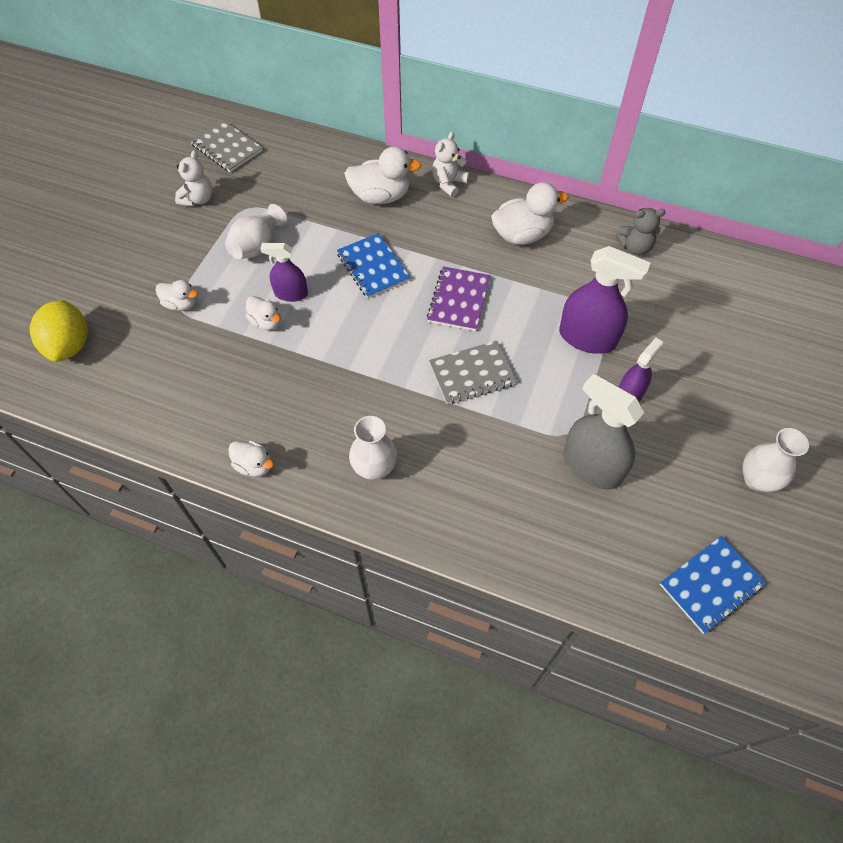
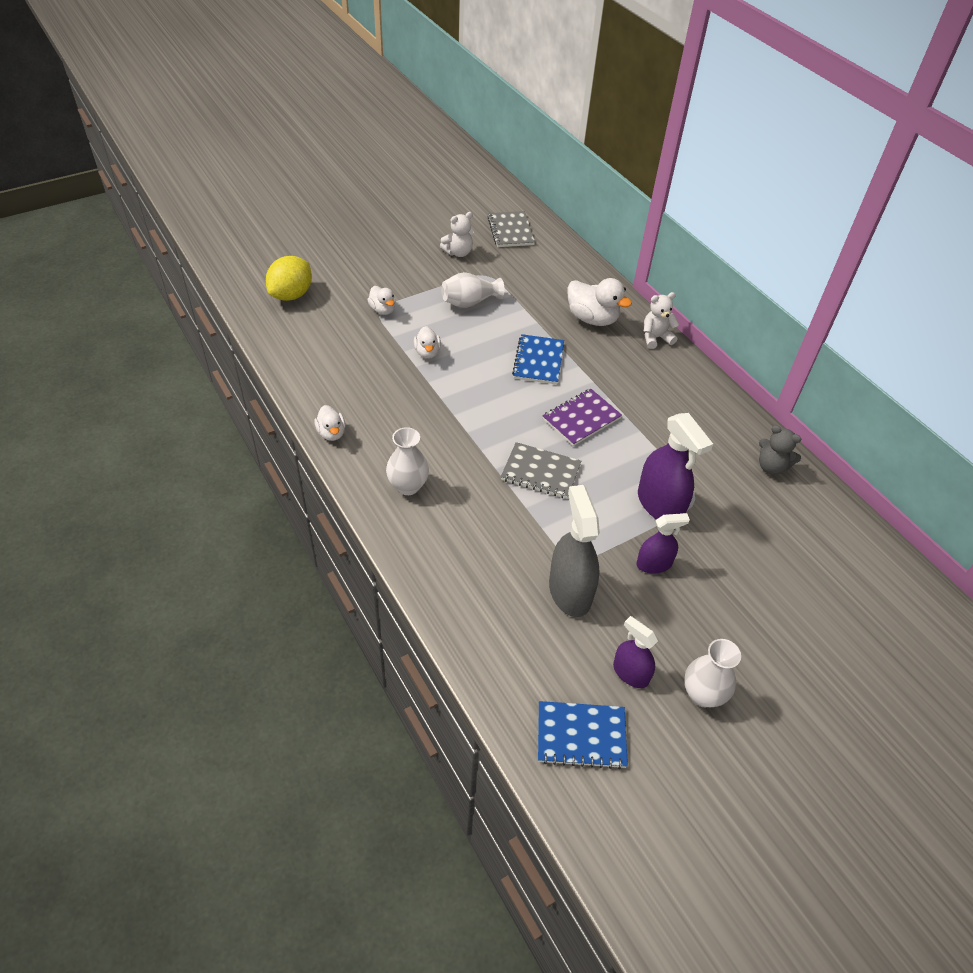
camera: 35 degrees right, 10 degrees down
(291, 294) = (462, 345): purple spray bottle -> purple spray bottle (630, 673)
(522, 235) = (680, 404): white duck -> none

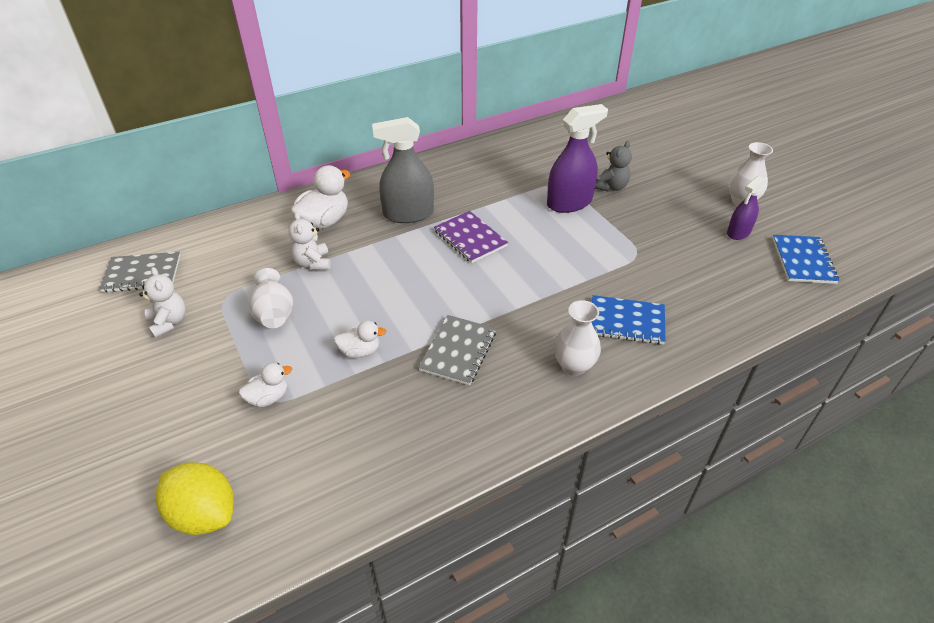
camera: 85 degrees left, 5 degrees down
(331, 433) = (499, 441): white duck -> none
(538, 361) = (385, 262): blue notebook -> blue notebook (626, 321)
(540, 472) = (542, 268): grey notebook -> grey notebook (458, 351)
(570, 591) = (673, 258): grey spray bottle -> grey spray bottle (408, 214)
(654, 564) = (632, 212): purple spray bottle -> none
(655, 338) = (360, 185): white teddy bear -> white teddy bear (313, 263)
(771, 467) = (521, 145): grey teddy bear -> grey teddy bear (611, 187)

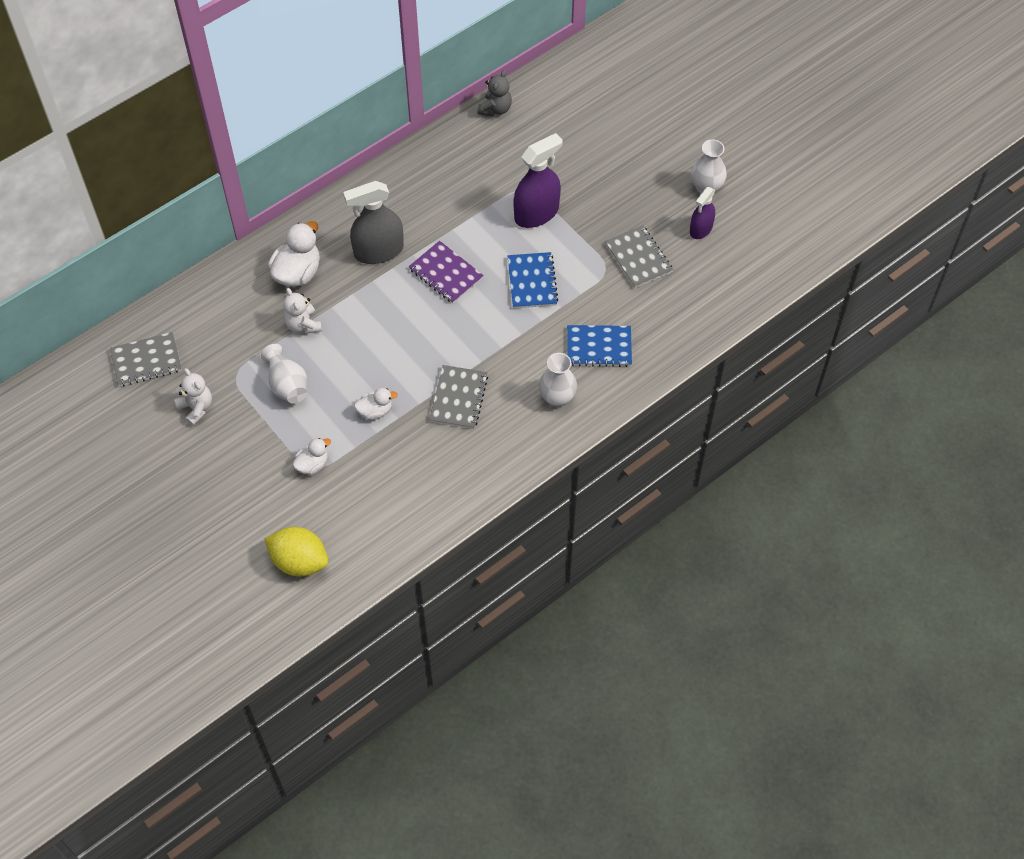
camera: 10 degrees left, 15 degrees up
(611, 187) = (576, 185): grey teddy bear -> grey teddy bear (495, 109)
(672, 248) = (638, 258): none -> grey notebook
(803, 261) = (757, 256): blue notebook -> blue notebook (532, 282)

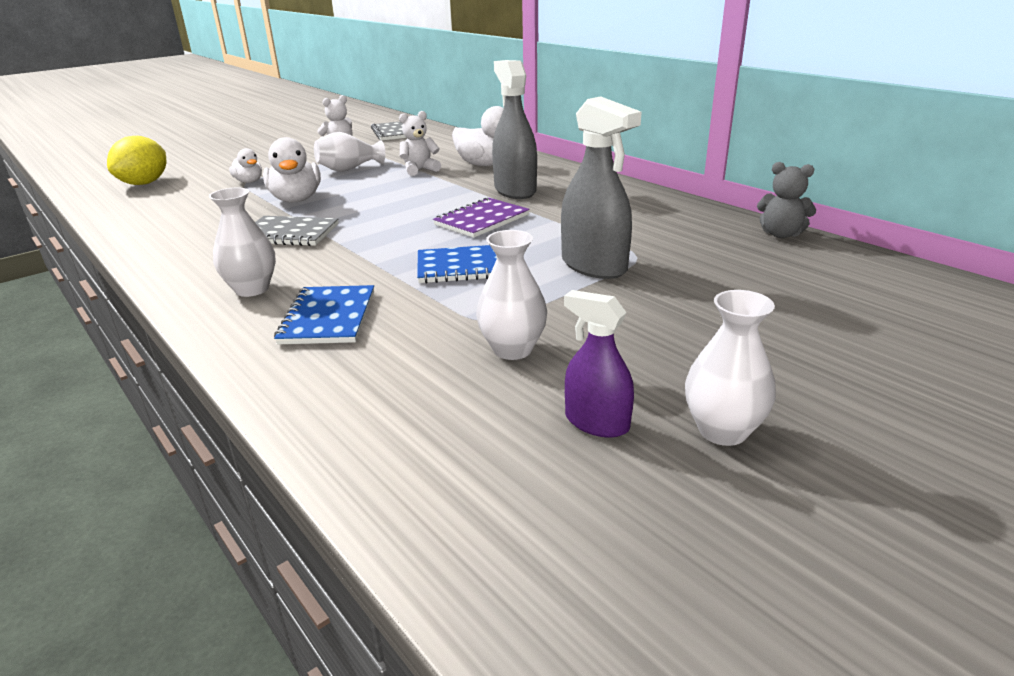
camera: 90 degrees right, 30 degrees down
(375, 411) = (296, 199): white duck -> white duck, size x1.73
(536, 213) = (594, 266): purple spray bottle -> grey spray bottle
(638, 258) = (512, 349): grey notebook -> white vase

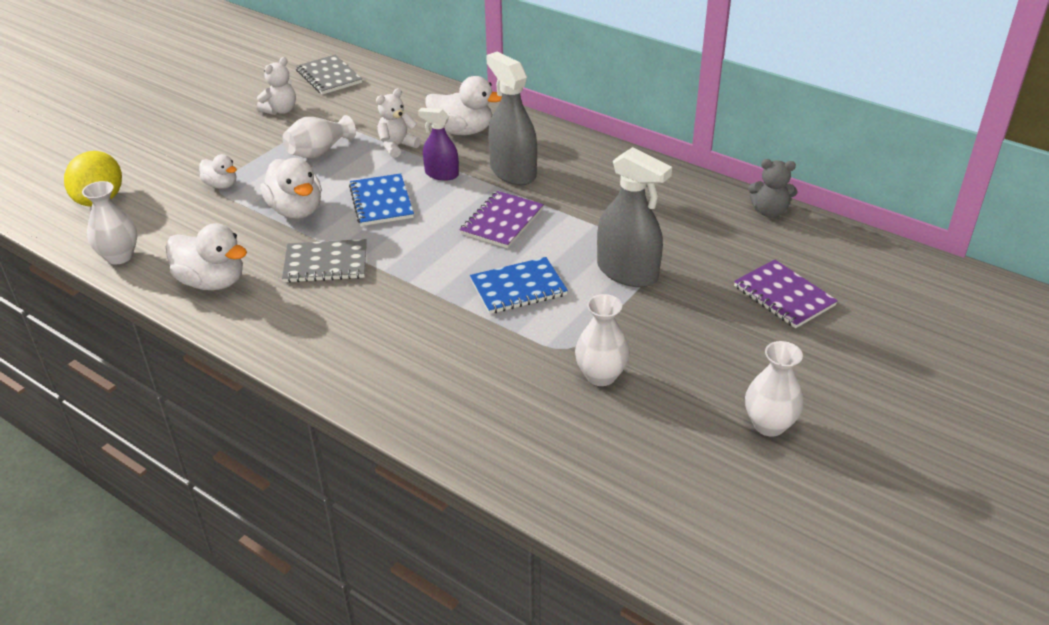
camera: 15 degrees left, 10 degrees up
(176, 237) = (212, 282): none -> white duck
(252, 289) = (344, 341): white vase -> white vase (119, 256)
(328, 317) = (435, 364): blue notebook -> blue notebook (381, 202)
(596, 422) = (686, 432): purple spray bottle -> purple spray bottle (441, 174)
(780, 302) = (784, 296): none -> purple notebook

